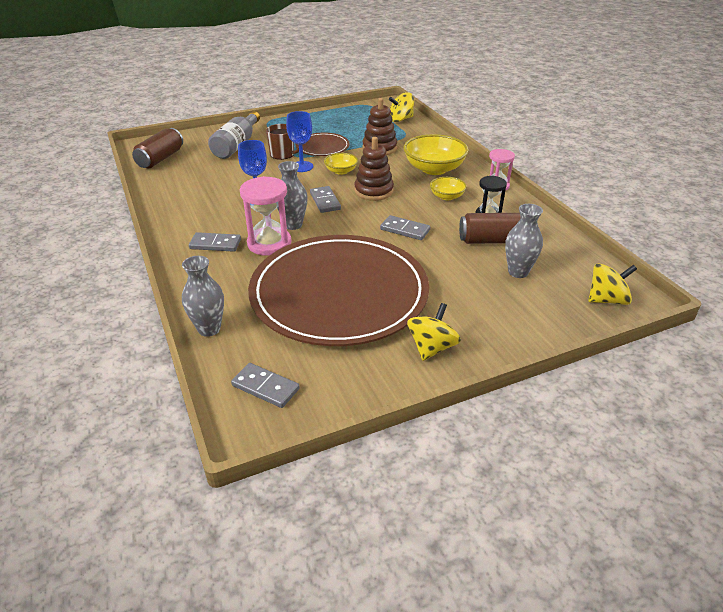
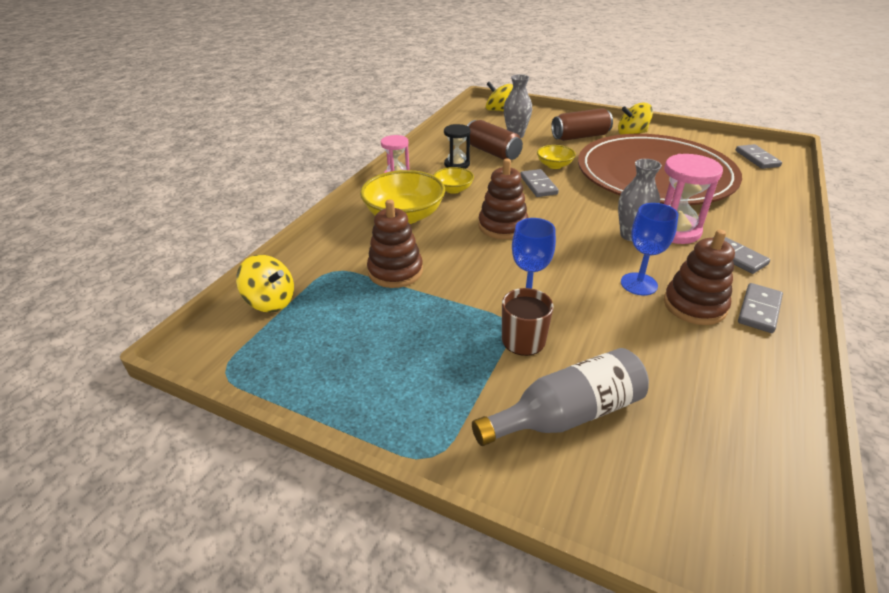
camera: 130 degrees left, 0 degrees up
(160, 159) = (743, 474): brown can -> brown can (580, 136)
(209, 329) = (781, 197): grey vase -> none
(218, 203) = (694, 305): none -> brown stacking toy
(322, 147) = (451, 318): brown plate -> none
(325, 201) = (566, 242): grey domino -> grey domino (759, 310)
(341, 171) = (493, 266): yellow bowl -> yellow bowl (554, 165)

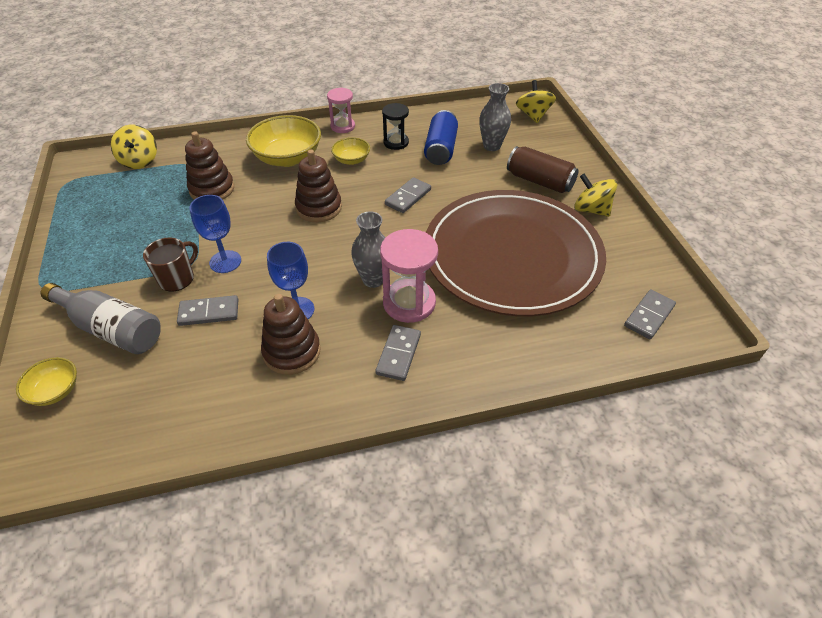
camera: 50 degrees right, 10 degrees up
(492, 152) = (441, 149): brown can -> blue can
(554, 165) = (457, 190): yellow bowl -> yellow bowl (55, 391)
(759, 310) = (317, 394): grey domino -> grey domino (209, 312)

